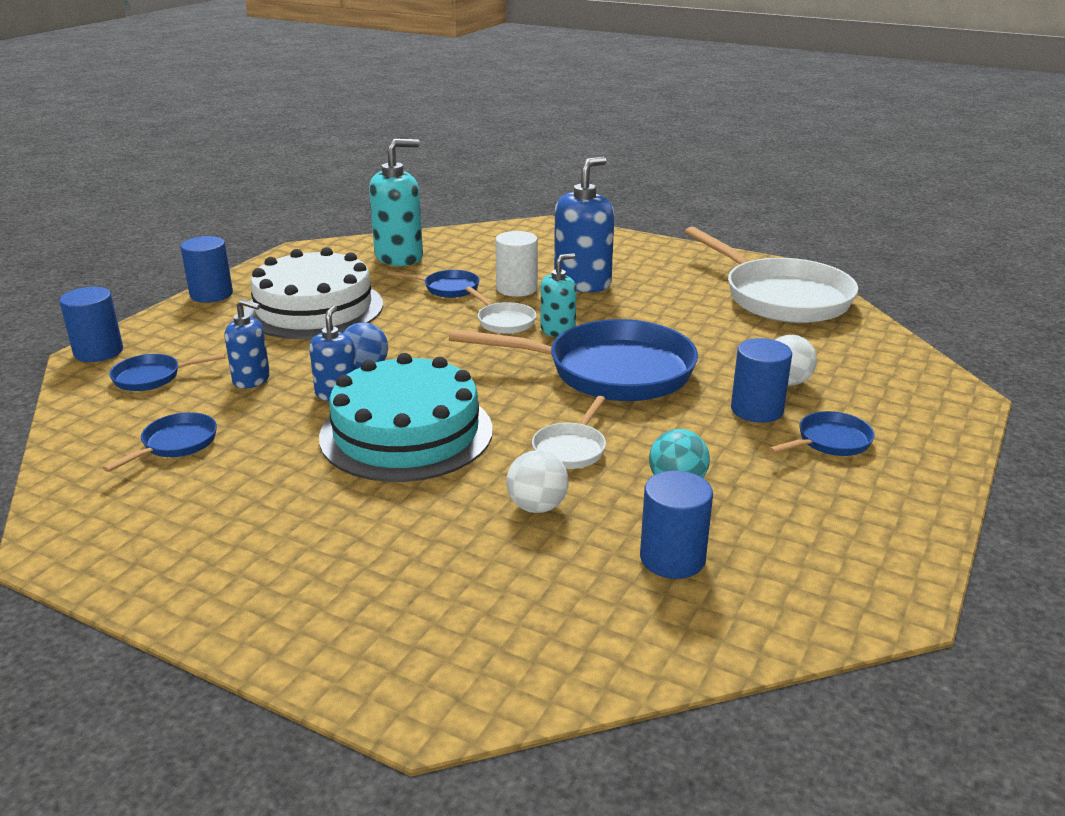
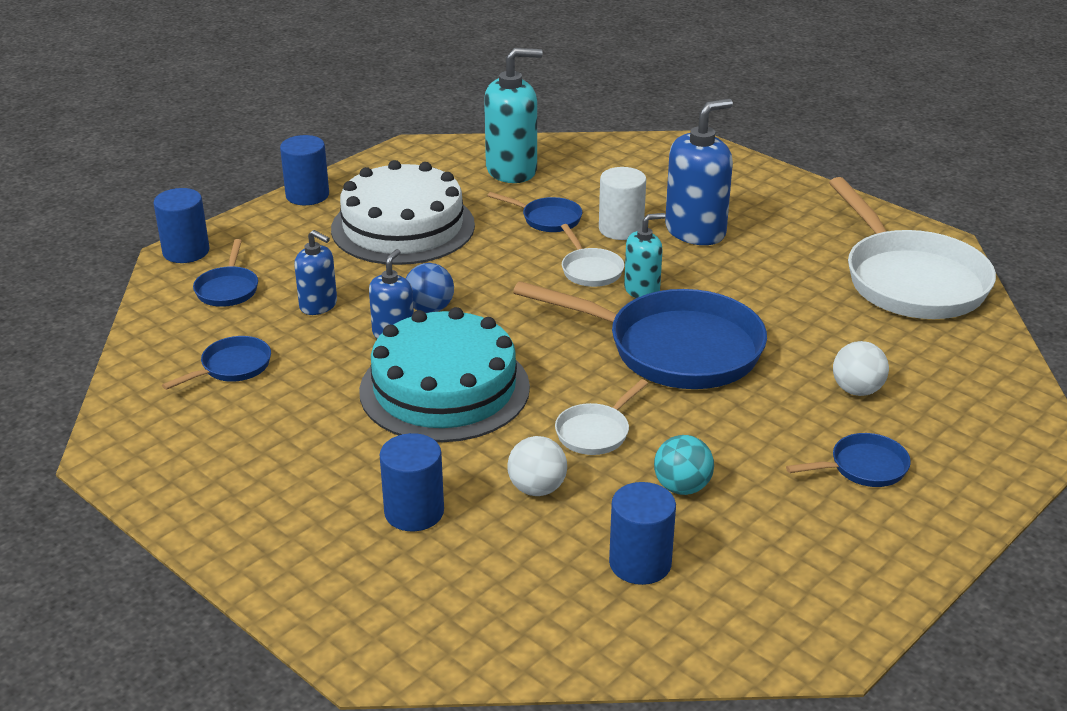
camera: 15 degrees right, 5 degrees up
(152, 377) = (228, 289): blue pan -> blue pan turned 90 degrees counterclockwise
(756, 410) = (806, 418): blue cylinder -> blue cylinder (414, 512)

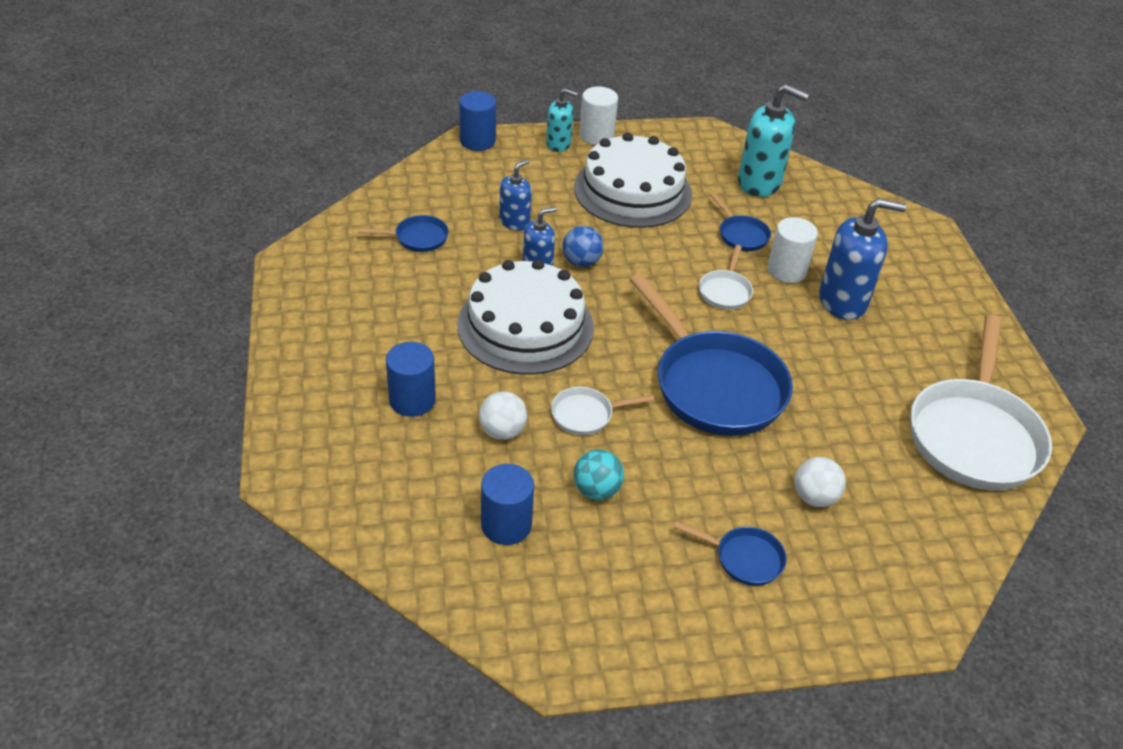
camera: 35 degrees right, 10 degrees up
(228, 289) = (473, 181): blue pan -> none
(307, 195) = (596, 135): blue cylinder -> white cylinder
(318, 305) = (514, 222): blue soap dispenser -> blue soap dispenser turned 120 degrees counterclockwise
(444, 389) = (525, 326): turquoise cake -> white cake
(642, 290) = (745, 327): turquoise soap dispenser -> turquoise soap dispenser (559, 144)

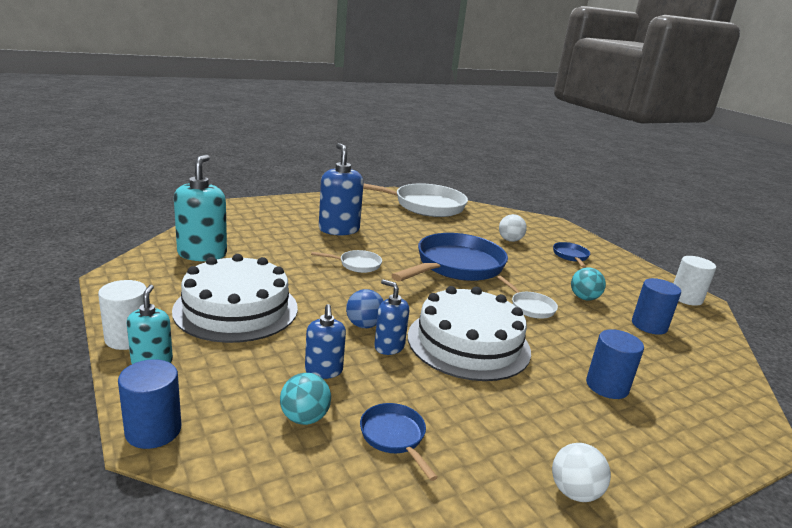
camera: 110 degrees left, 20 degrees down
(459, 201) = (304, 418): none -> turquoise ball
(502, 431) = (583, 337): white ball -> white ball (574, 492)
(514, 222) = (323, 371): blue soap dispenser -> blue soap dispenser turned 120 degrees counterclockwise
(741, 235) = (282, 260): blue pan -> none
(786, 270) = (317, 245): white cylinder -> white cylinder (686, 298)

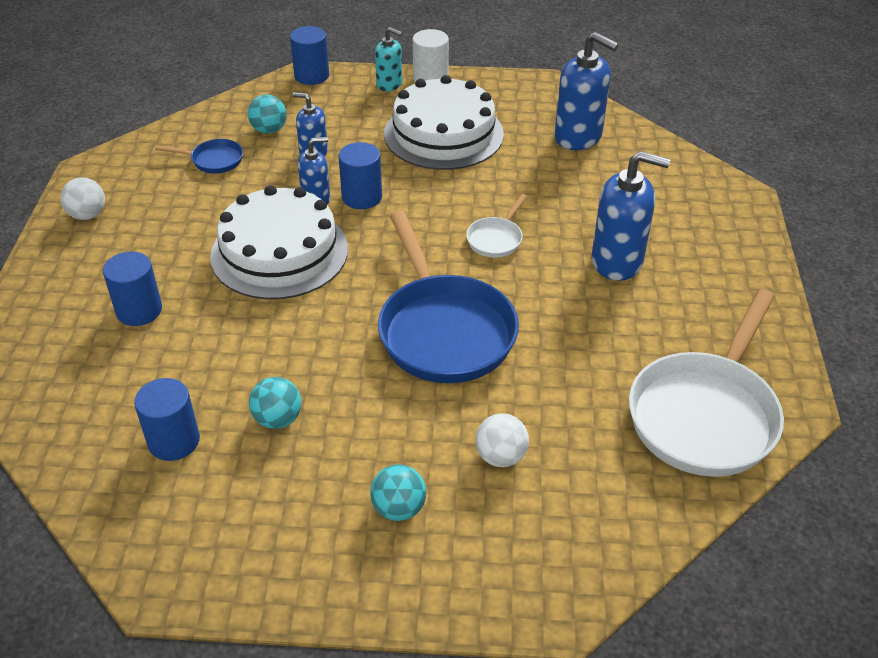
camera: 125 degrees right, 20 degrees up
(202, 254) = (578, 137): turquoise soap dispenser -> blue soap dispenser
(364, 325) = (362, 197): blue ball -> blue cylinder
(530, 307) = (300, 344): white pan -> none
(571, 256) = (399, 508): blue pan -> turquoise ball
(686, 298) = (180, 567): white cylinder -> none

